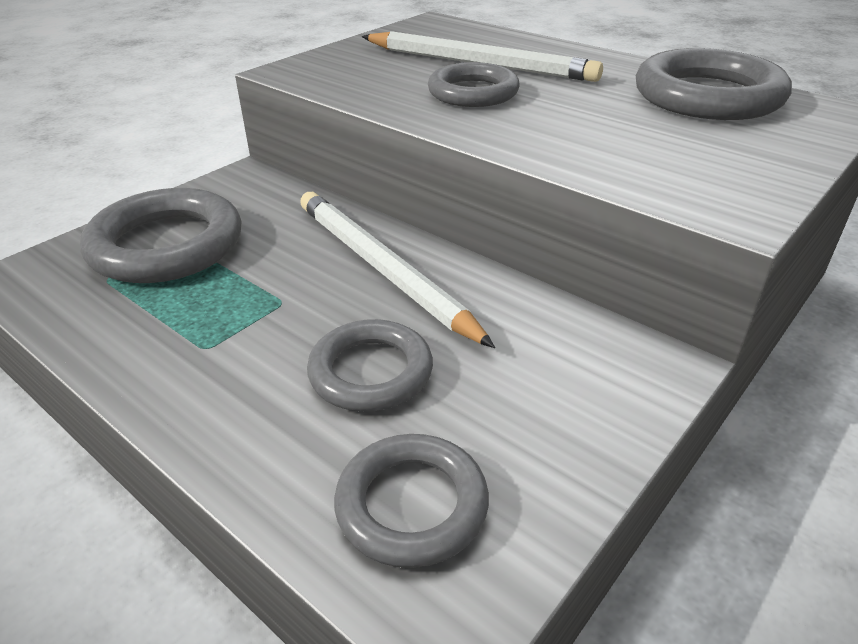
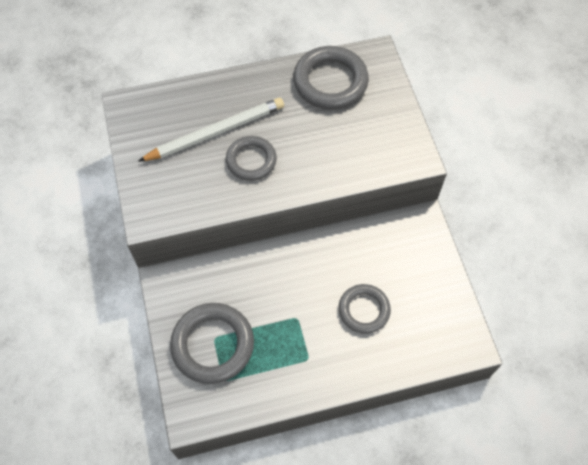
camera: 55 degrees left, 25 degrees up
(383, 268) = (301, 268): white pencil -> none
(411, 505) = (431, 333): grey ring -> none

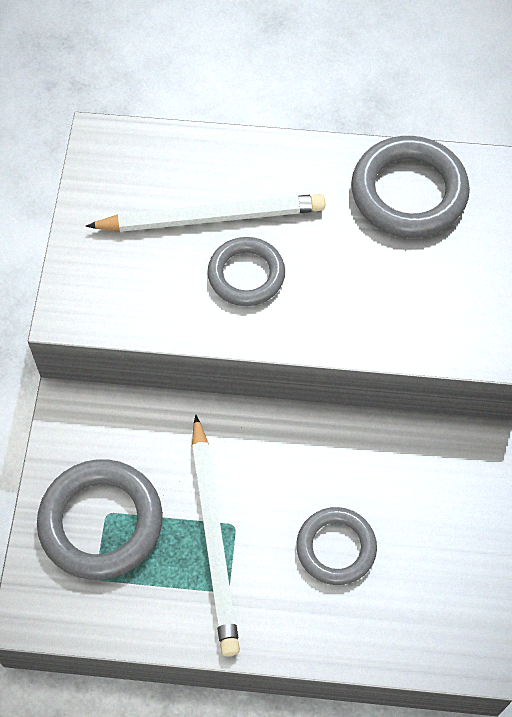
camera: 20 degrees right, 0 degrees up
(287, 329) = (213, 537): none -> white pencil

